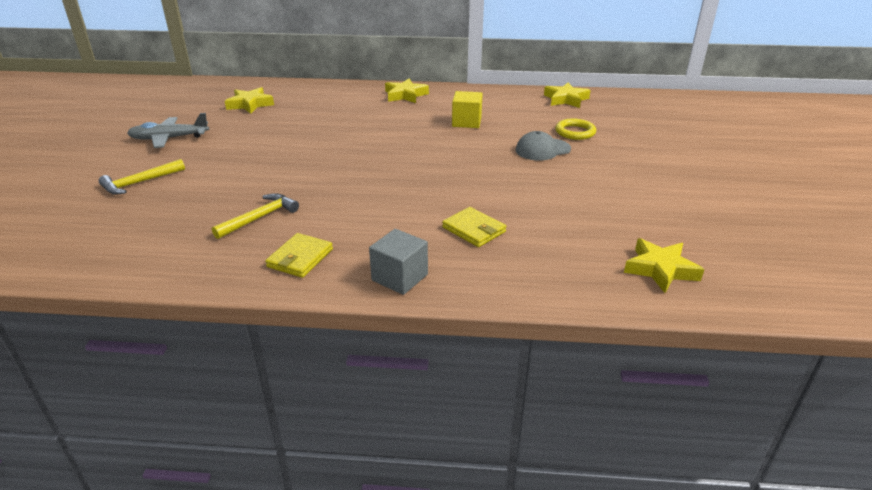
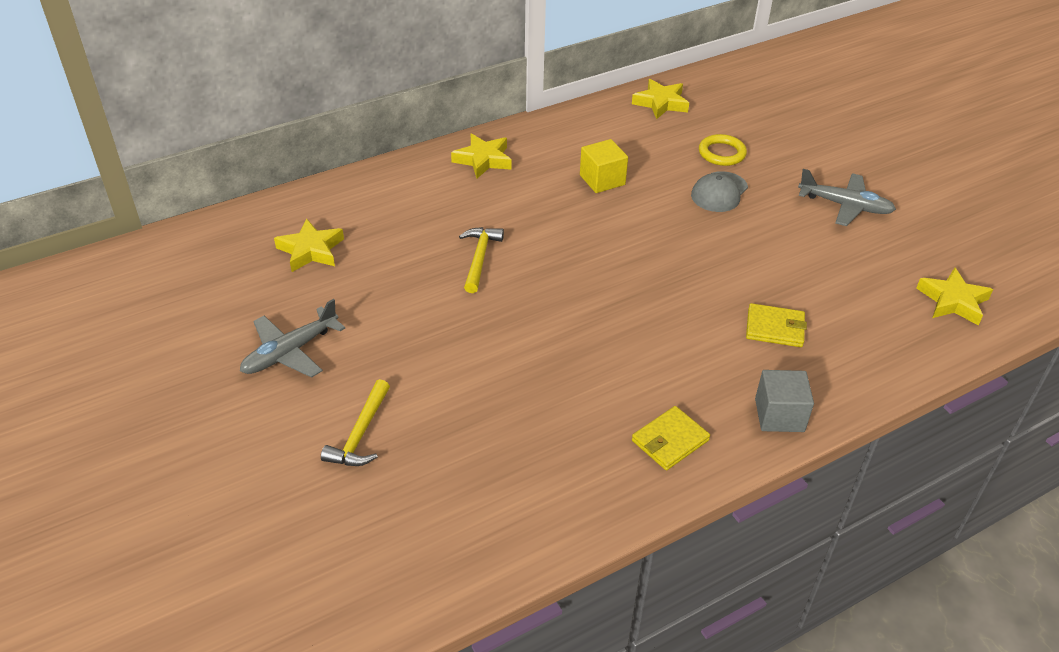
camera: 35 degrees left, 10 degrees up
(259, 218) = (565, 414): yellow hammer -> yellow hammer (479, 258)
(300, 258) = (670, 440): yellow wallet -> yellow wallet turned 60 degrees clockwise
(638, 184) = (845, 206): none -> grey plane

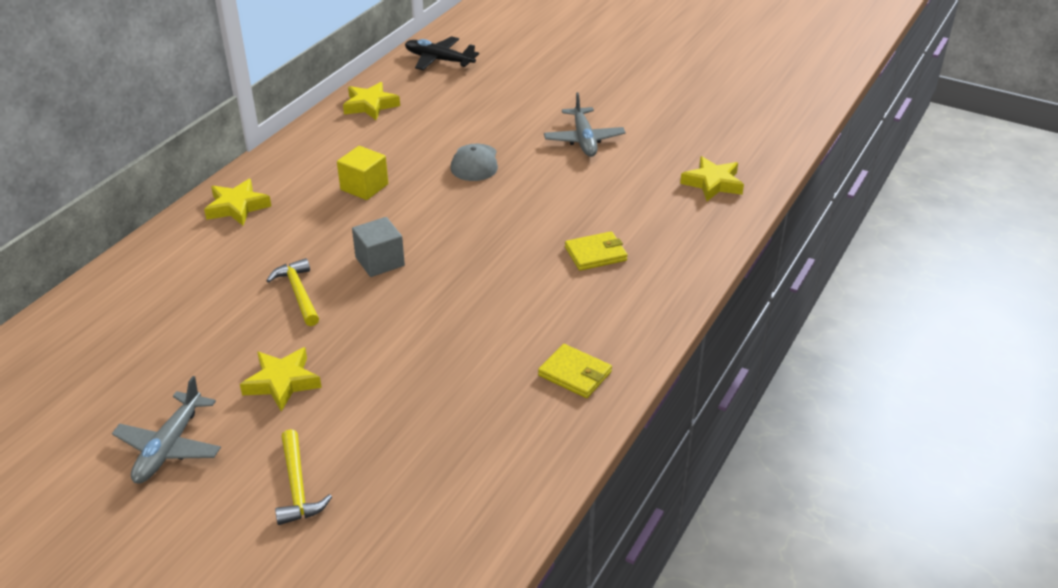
camera: 30 degrees left, 5 degrees down
(311, 250) = (119, 348): yellow star -> yellow star (282, 382)
(670, 440) = (575, 374): yellow wallet -> yellow wallet turned 75 degrees counterclockwise
(722, 153) = (454, 130): yellow ring -> none
(755, 78) = (439, 60): none -> black plane
(779, 415) = (645, 318): grey cube -> grey cube (380, 261)
(845, 206) = (584, 139): grey plane -> grey plane turned 90 degrees clockwise

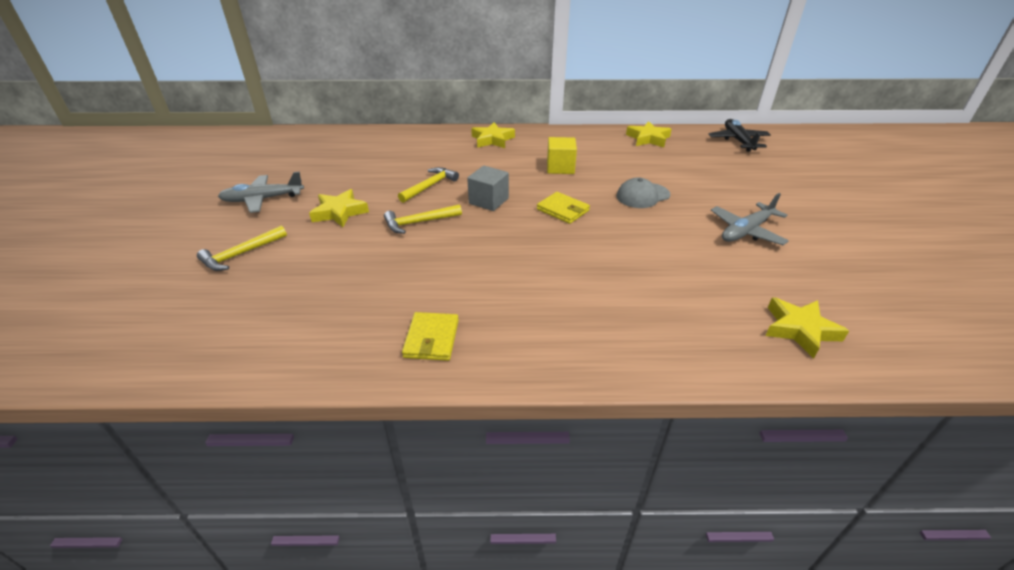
camera: 60 degrees right, 0 degrees up
(372, 325) = (419, 222): none -> yellow hammer
(596, 254) = (602, 293): yellow wallet -> yellow wallet (563, 210)

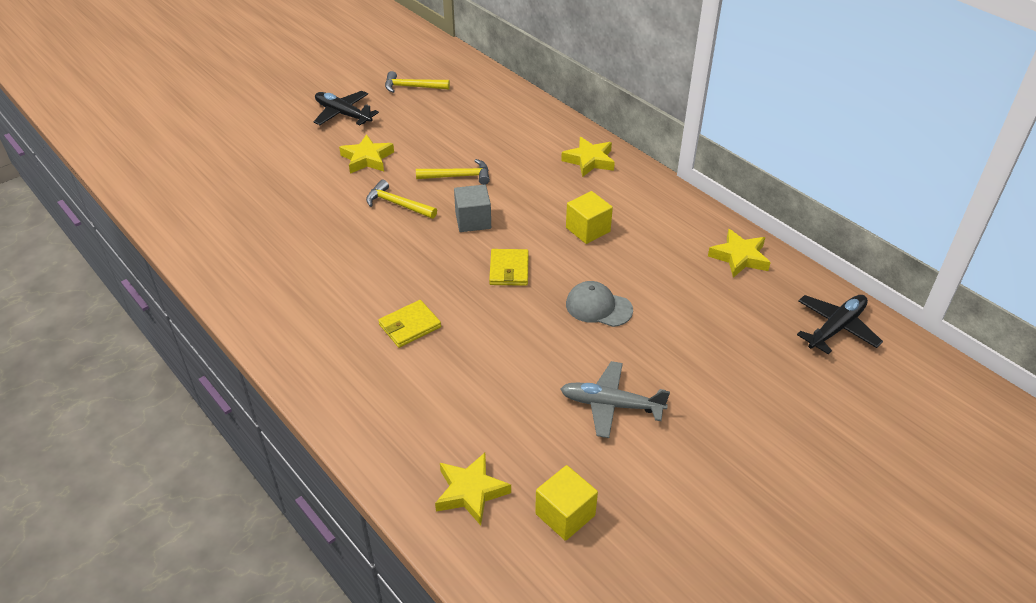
camera: 50 degrees right, 5 degrees up
(241, 254) = (272, 154): yellow hammer -> yellow hammer (412, 87)
(263, 199) = (343, 114): grey plane -> black plane
(431, 339) = (269, 293): yellow wallet -> yellow wallet (410, 326)
(849, 295) = (565, 514): none -> yellow cube

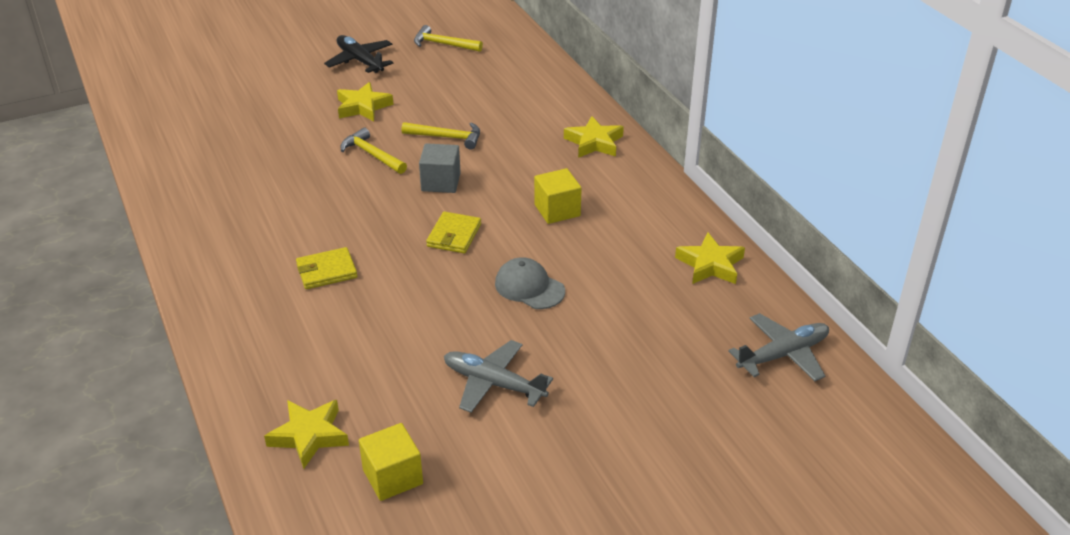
camera: 15 degrees right, 5 degrees down
(836, 328) = (783, 355): black plane -> grey plane

